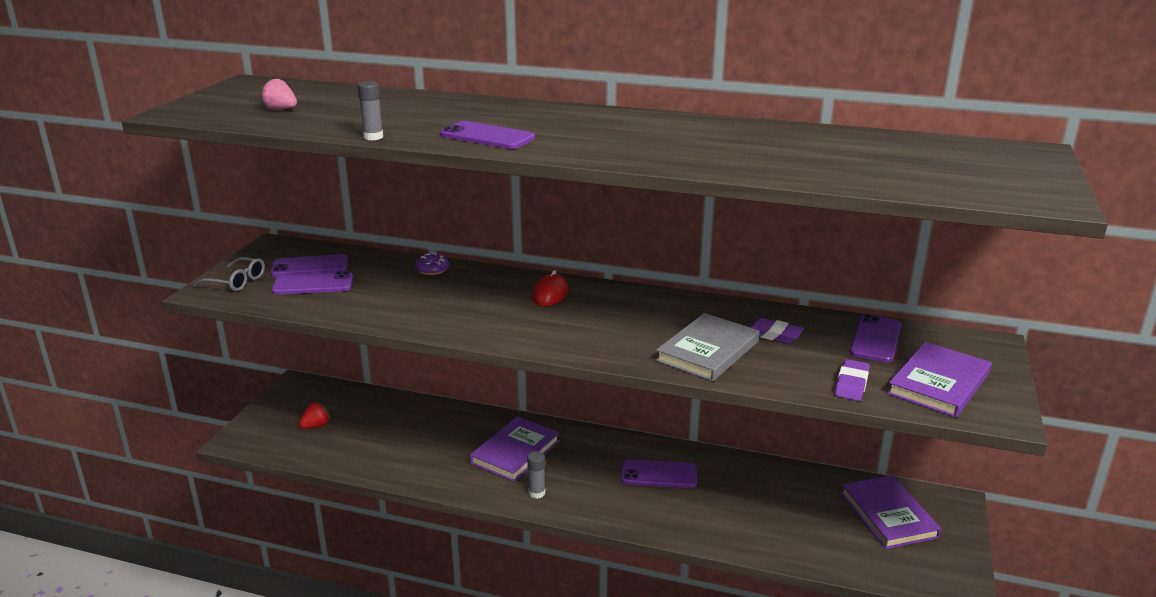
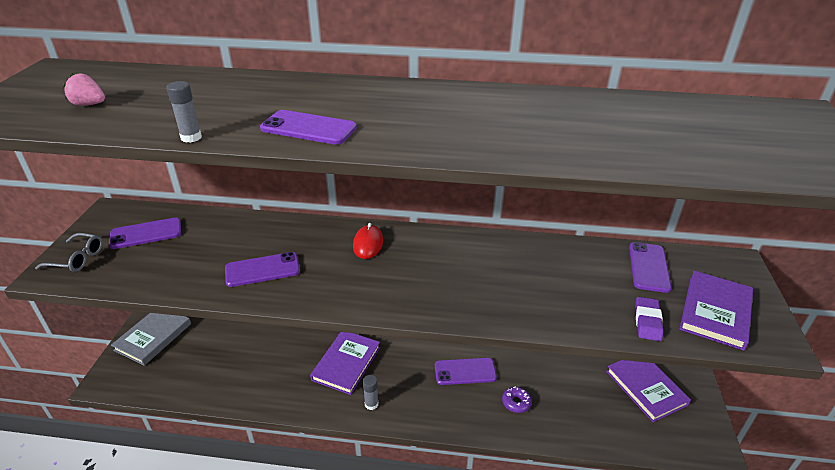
camera: 10 degrees left, 10 degrees up
(313, 284) = (151, 255): purple phone -> purple phone (262, 270)
(316, 426) = (173, 357): red strawberry -> none
(432, 269) = (259, 226): purple donut -> purple donut (516, 402)
(708, 351) = (518, 297): grey book -> grey book (153, 337)
(773, 334) = (567, 271): purple eraser -> none

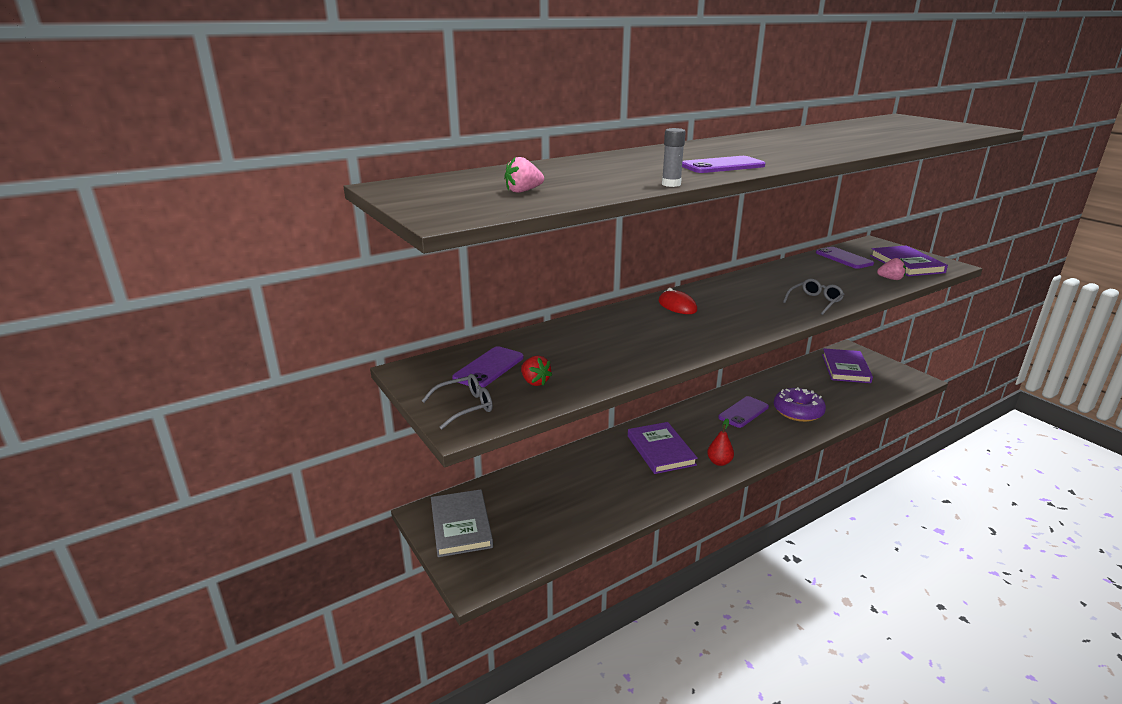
camera: 40 degrees left, 10 degrees down
(144, 262) = (535, 382): none -> red strawberry
(262, 270) = (641, 346): purple phone -> none
(371, 404) = (719, 462): grey glue stick -> red pear
(497, 305) = (815, 302): none -> grey glasses
(516, 402) = (798, 411): purple donut -> purple donut, size x1.91
(646, 388) = (845, 368): purple book -> purple book turned 75 degrees clockwise
(647, 321) = (890, 279): purple eraser -> pink strawberry

